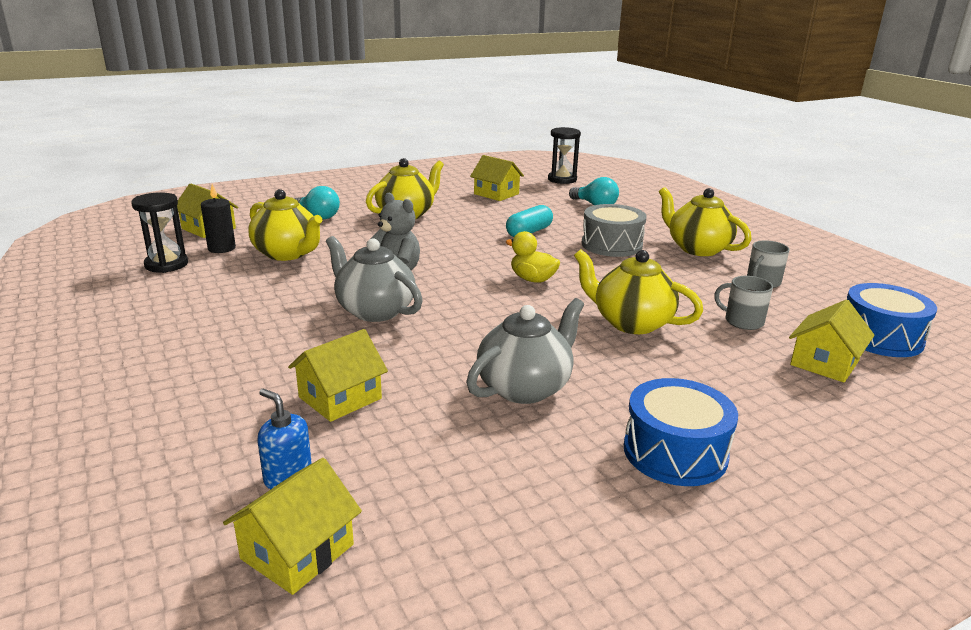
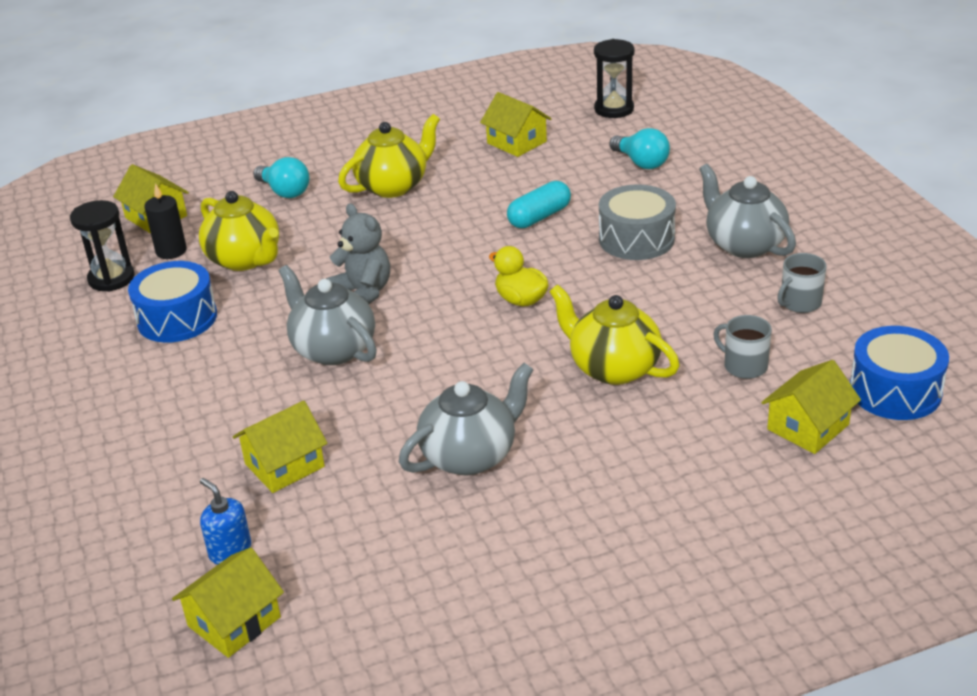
camera: 10 degrees right, 10 degrees up
(675, 452) = (594, 535): blue drum -> blue drum (177, 318)
(697, 249) = (744, 244): yellow teapot -> grey teapot

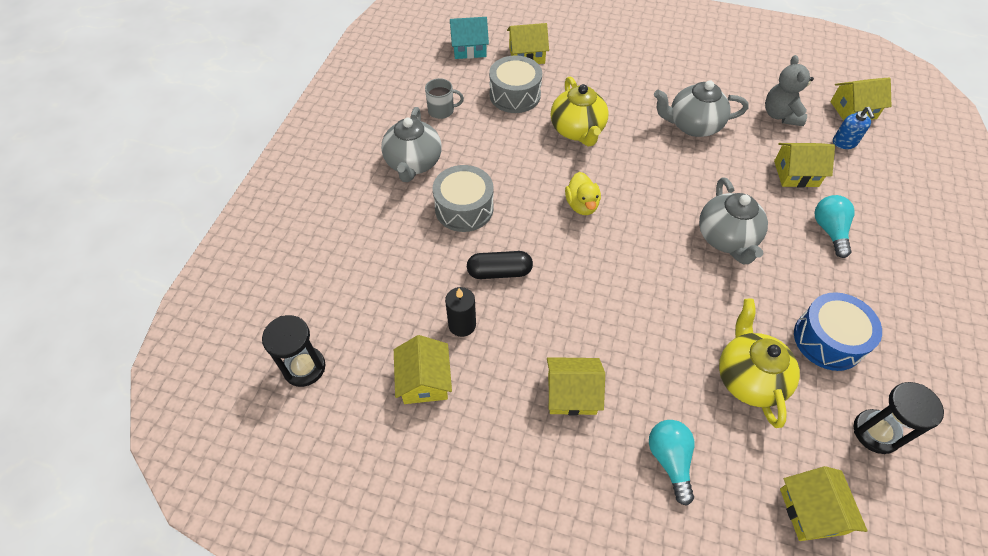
camera: 145 degrees left, 20 degrees up
(171, 251) = (810, 437): black candle -> black candle (462, 325)
(363, 293) = (677, 277): grey teddy bear -> grey teddy bear (780, 115)
(393, 186) = (571, 393): yellow teapot -> yellow house
(539, 217) = (499, 272): turquoise capsule -> black capsule
(641, 162) = (372, 280): turquoise light bulb -> turquoise light bulb (829, 231)
(744, 366) = (515, 95): grey mug -> grey drum
(895, 391) = (469, 48): blue drum -> turquoise house

